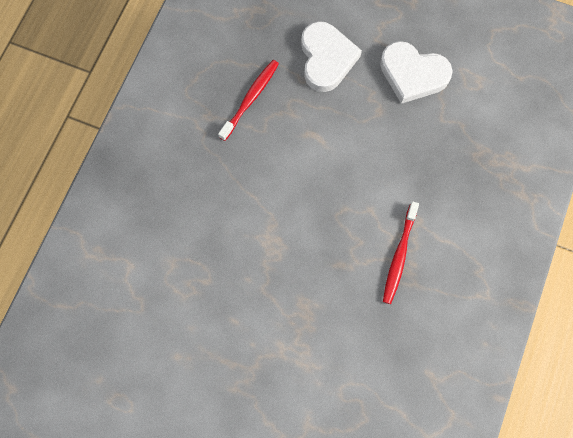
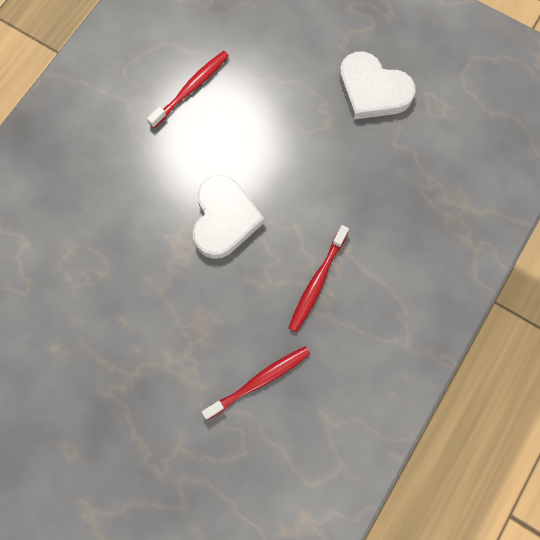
camera: 10 degrees right, 0 degrees up
(326, 59) = (282, 59): white heart -> white heart (224, 219)
(366, 353) = (259, 381): none -> red toothbrush

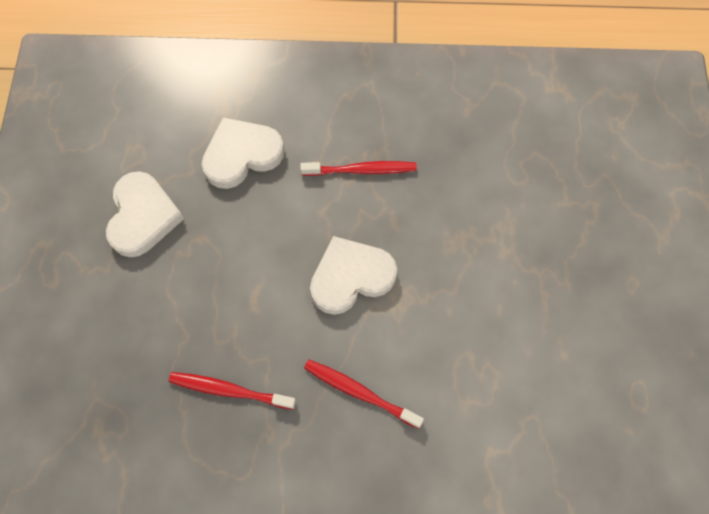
camera: 120 degrees left, 5 degrees down
(259, 381) = (474, 171): red toothbrush -> red toothbrush (360, 392)
(389, 191) = (242, 155): none -> white heart

